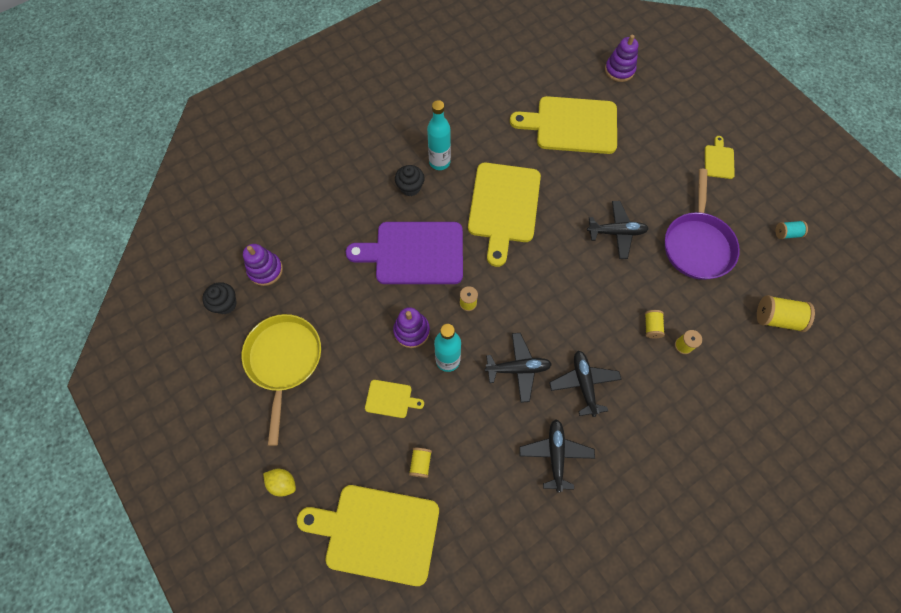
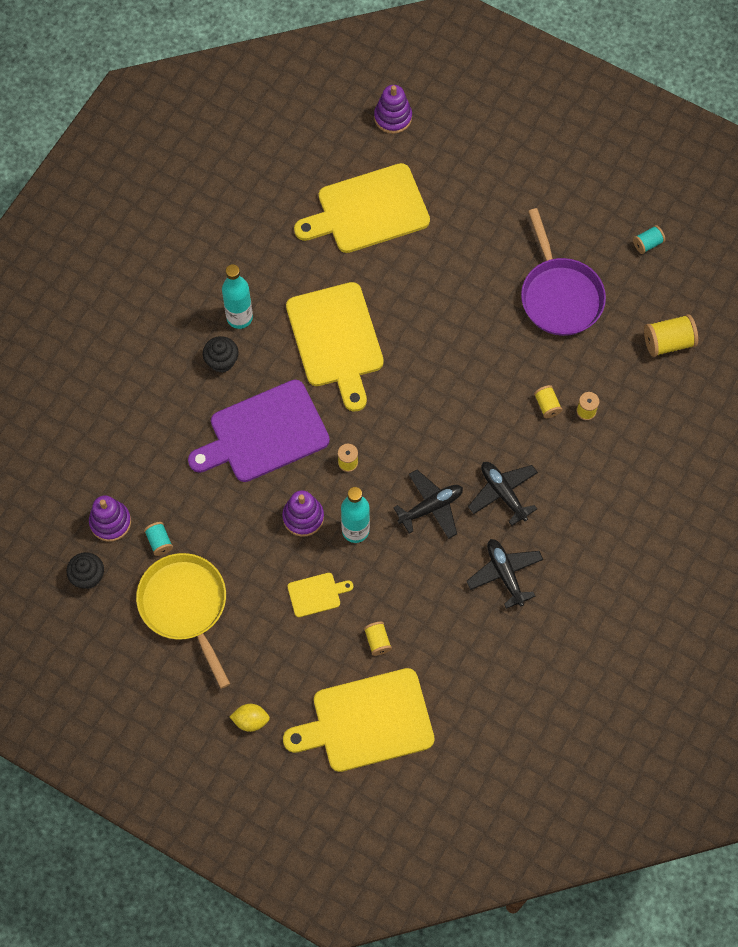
camera: 25 degrees left, 0 degrees up
(292, 301) = (159, 542): none -> turquoise spool
(616, 232) = (470, 318): black plane -> none
(718, 160) = (546, 187): yellow cutting board -> none

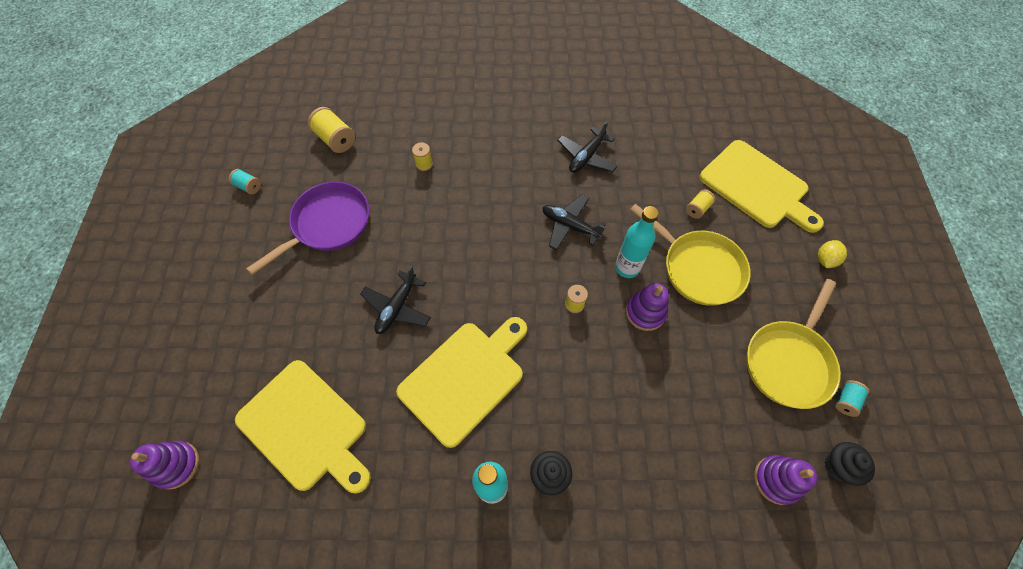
camera: 120 degrees left, 5 degrees down
(159, 542) = (757, 420): turquoise spool -> turquoise spool (846, 401)
(250, 720) = (825, 260): yellow lemon -> yellow lemon turned 60 degrees clockwise
(264, 434) = (595, 388): purple cutting board -> none
(316, 594) = (697, 267): yellow cutting board -> yellow pan
(503, 493) = (525, 185): black plane -> black plane (397, 307)
(547, 405) = (434, 190): yellow spool -> none

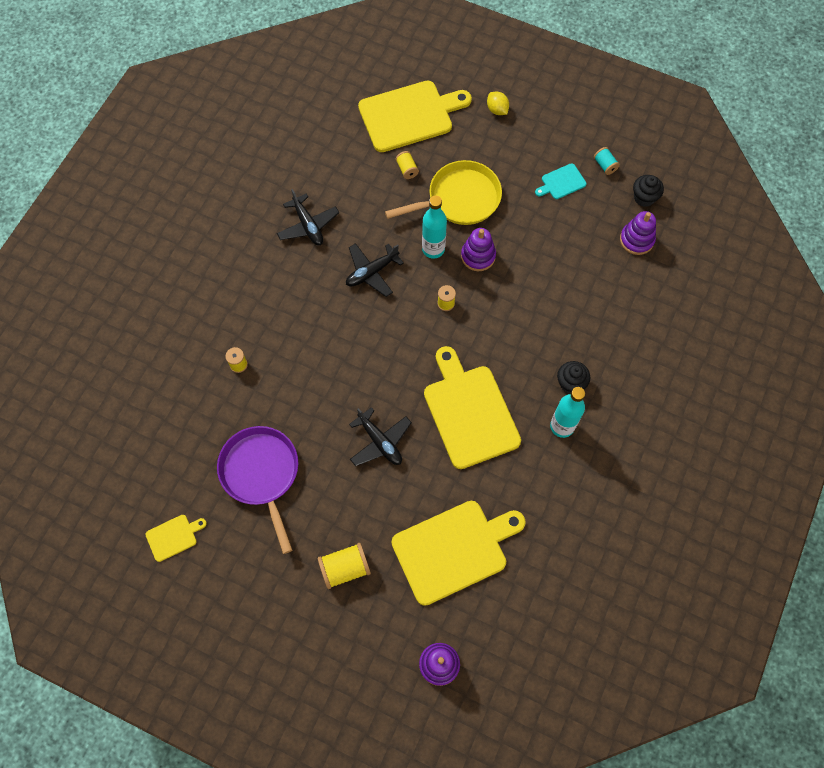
camera: 65 degrees left, 5 degrees up
(248, 186) = (173, 536): turquoise spool -> yellow cutting board
(335, 139) = (160, 435): yellow spool -> yellow spool (345, 568)
(789, 361) = (561, 182): yellow pan -> turquoise cutting board

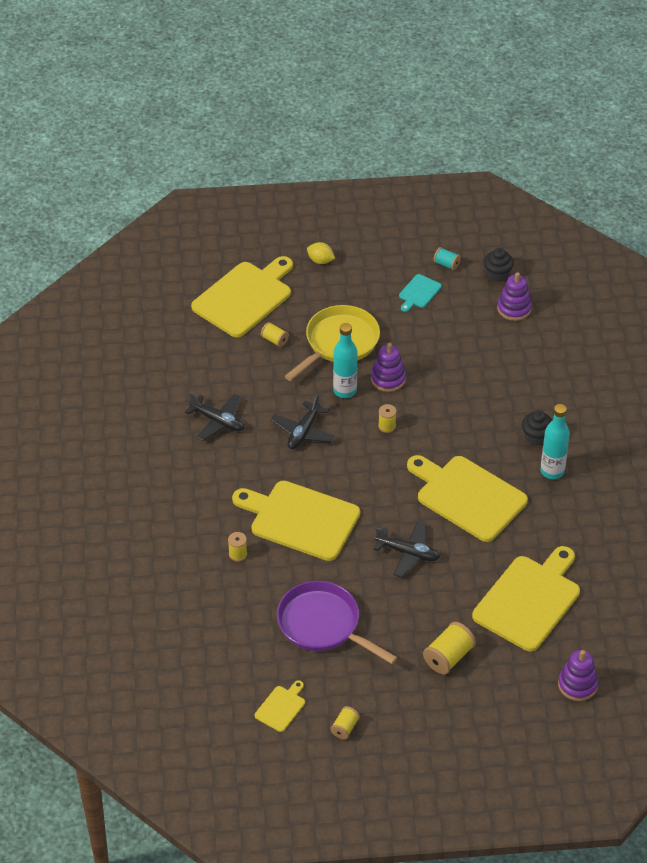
camera: 30 degrees left, 20 degrees down
(211, 589) = (345, 728): none -> yellow spool
(312, 358) = (300, 519): none -> yellow cutting board

